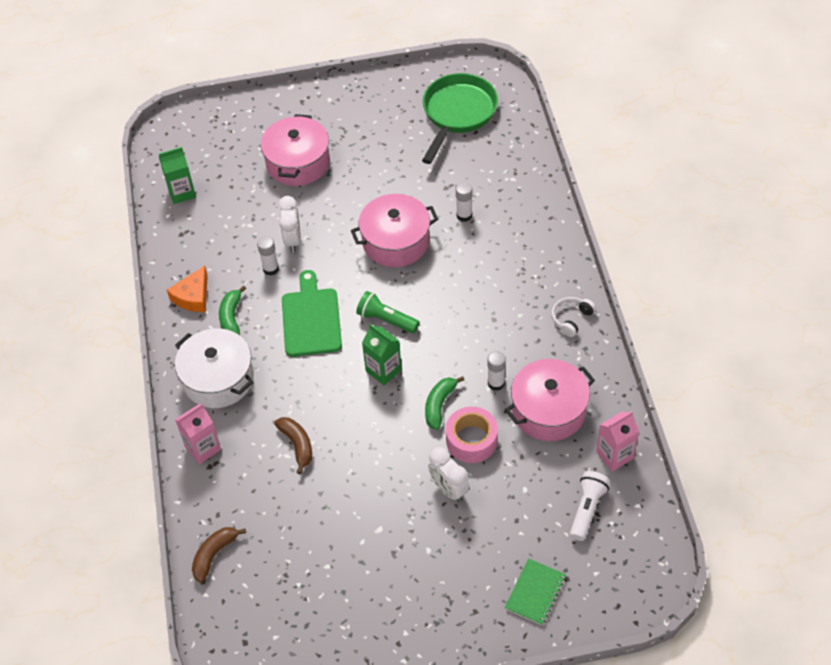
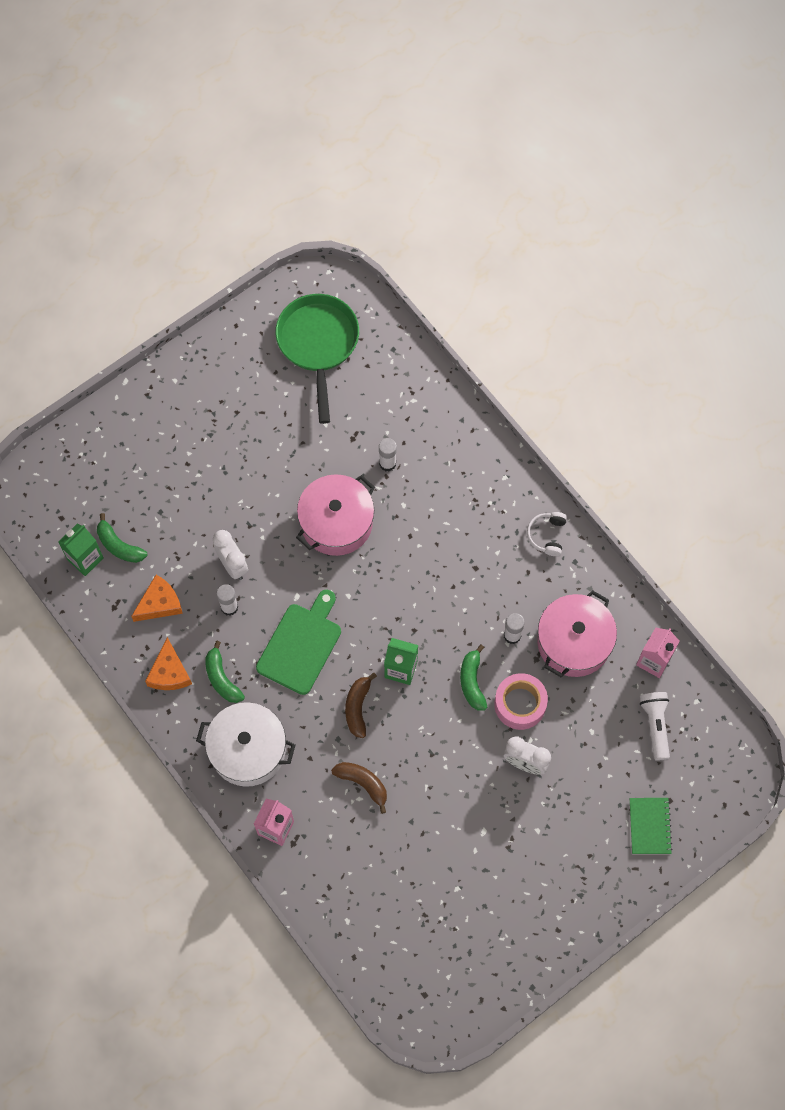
camera: 30 degrees left, 15 degrees up
(213, 193) = (119, 546): none -> green banana
(214, 555) = (349, 927): brown banana -> brown banana (358, 708)
(218, 245) = (159, 603): none -> orange cheese
(298, 163) = (186, 472): pink pot -> none
(311, 319) = (301, 645): green cutting board -> green cutting board turned 60 degrees clockwise
(386, 320) = (374, 614): green flashlight -> none

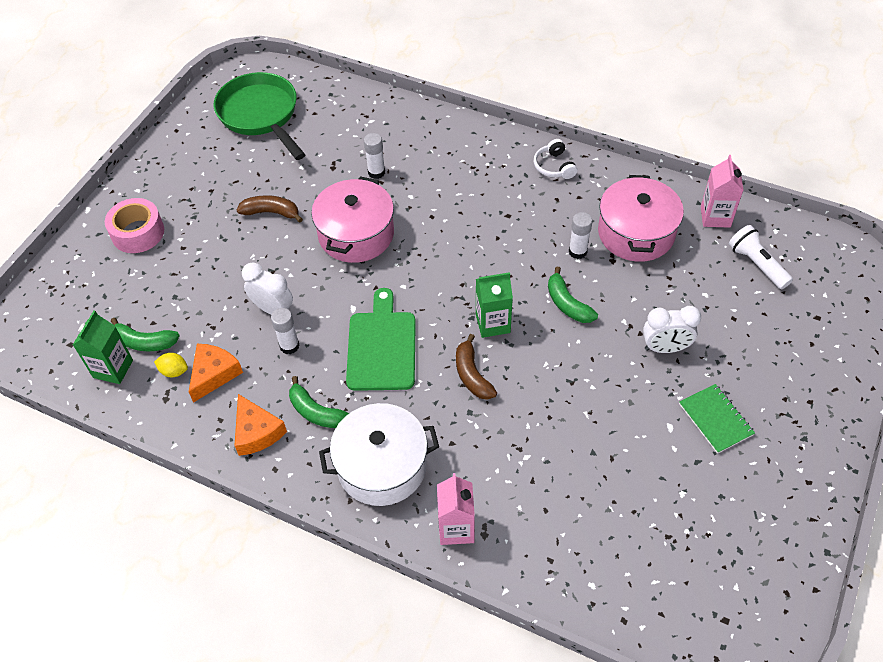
camera: 25 degrees left, 15 degrees down
(130, 585) = (174, 371): none -> yellow lemon
(363, 783) = (521, 440): brown banana -> brown banana (271, 212)
(520, 704) = (624, 302): pink tape -> pink tape (138, 233)
(650, 826) = (818, 347): green notebook -> green notebook (715, 419)

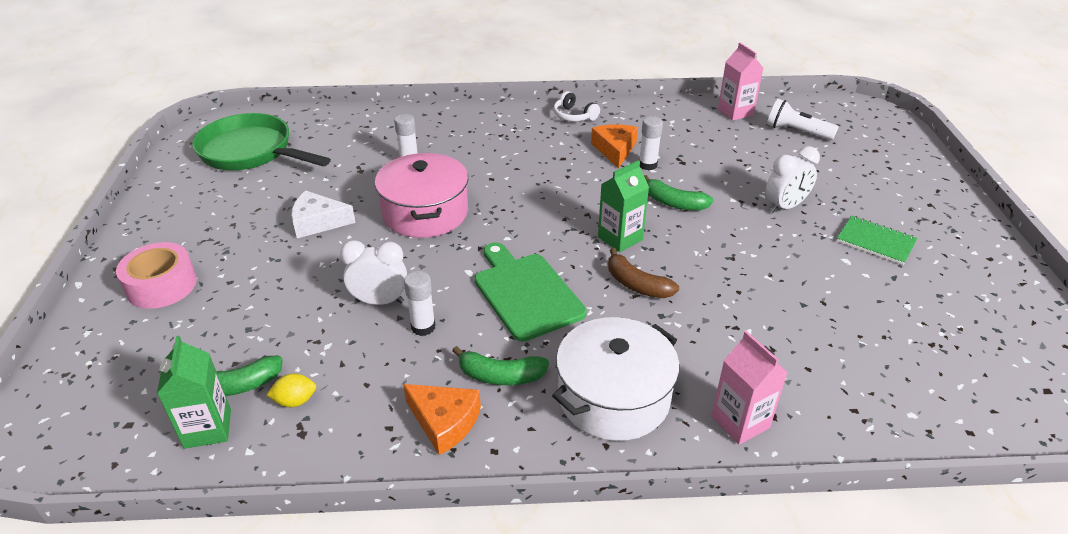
camera: 30 degrees left, 15 degrees down
(214, 374) = (349, 385): orange cheese -> orange cheese (614, 150)
(271, 212) = (318, 222): brown banana -> white cheese
(636, 233) = (684, 139): pink pot -> none

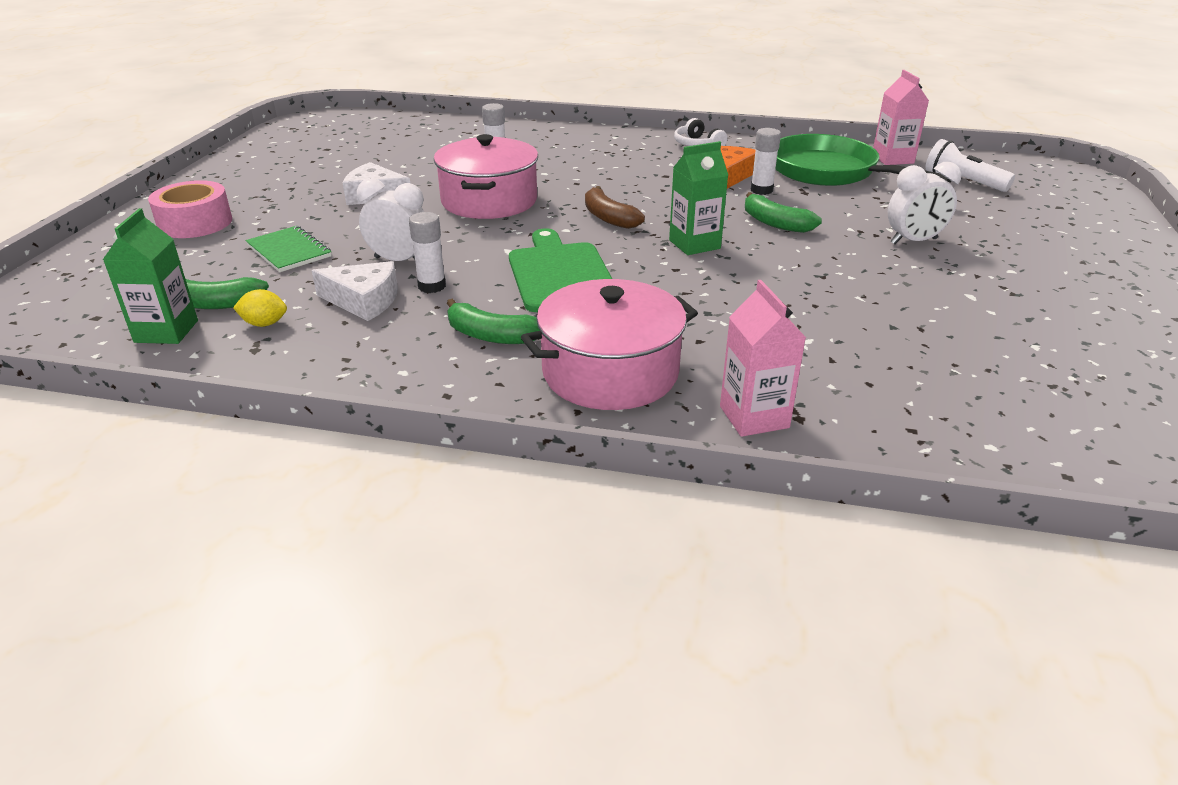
camera: 15 degrees right, 5 degrees down
(251, 152) = (343, 140): green pan -> green pan (829, 172)
(371, 356) = (364, 301): none -> white cheese
(444, 422) = (407, 363): orange cheese -> none
(613, 397) = (610, 372): white pot -> pink pot
(637, 284) = (692, 283): brown banana -> brown banana (608, 218)
(875, 241) = (1019, 284): green notebook -> green notebook (289, 251)

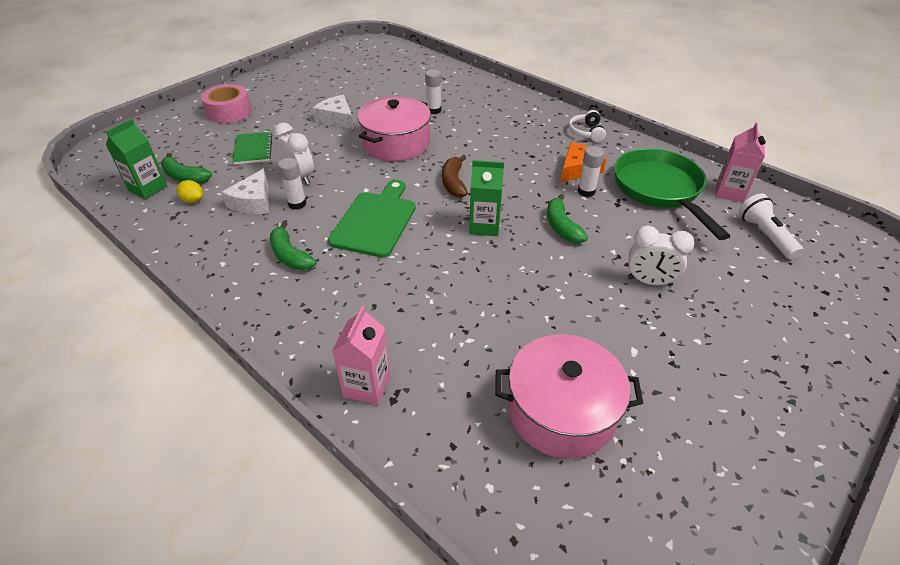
camera: 30 degrees right, 10 degrees up
(364, 301) = (253, 202): white cheese -> white cheese turned 60 degrees clockwise
(610, 372) = (324, 311): pink pot -> pink pot (561, 411)

